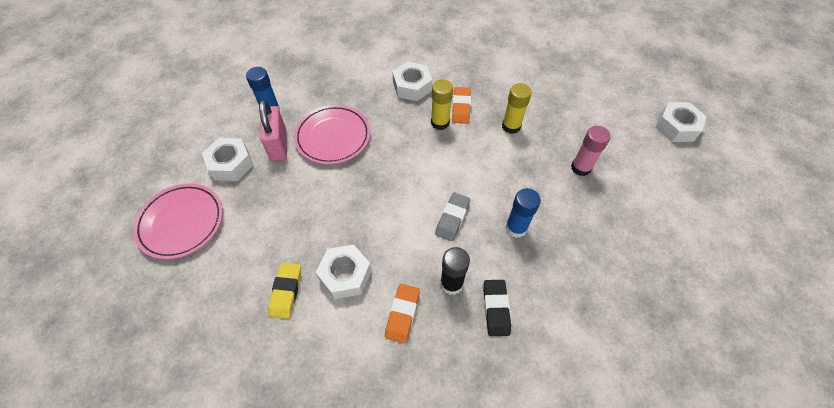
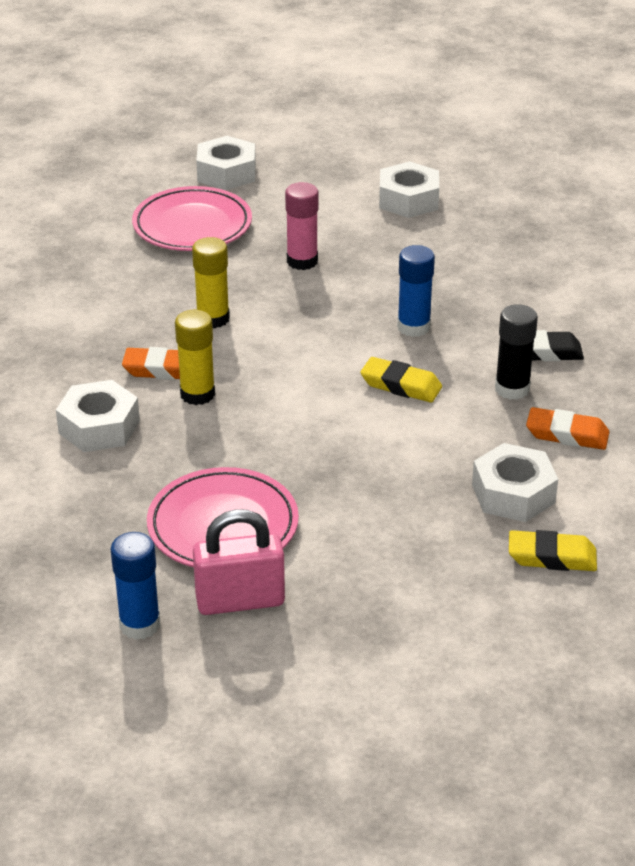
camera: 90 degrees left, 20 degrees down
(181, 222) = (432, 717): pink plate -> pink plate (192, 225)
(231, 164) = (287, 667): white nut -> white nut (408, 200)
(452, 218) = (401, 385): grey eraser -> yellow eraser

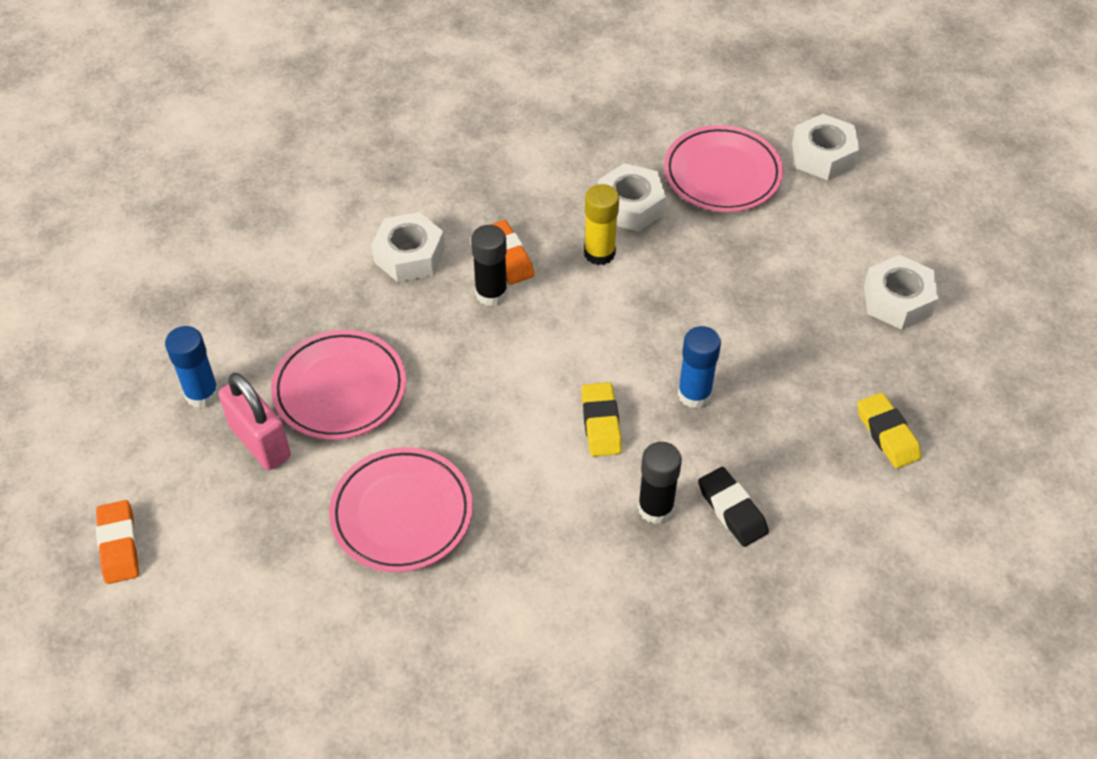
camera: 60 degrees right, 15 degrees up
(197, 394) = (491, 293): yellow glue stick -> black glue stick
(302, 261) = (731, 271): pink glue stick -> none
(404, 533) = (402, 513): none -> pink plate
(513, 493) = (504, 571): white nut -> white nut (630, 206)
(552, 557) = (435, 635): yellow eraser -> yellow eraser (887, 434)
(567, 434) = (617, 579): orange eraser -> orange eraser (119, 545)

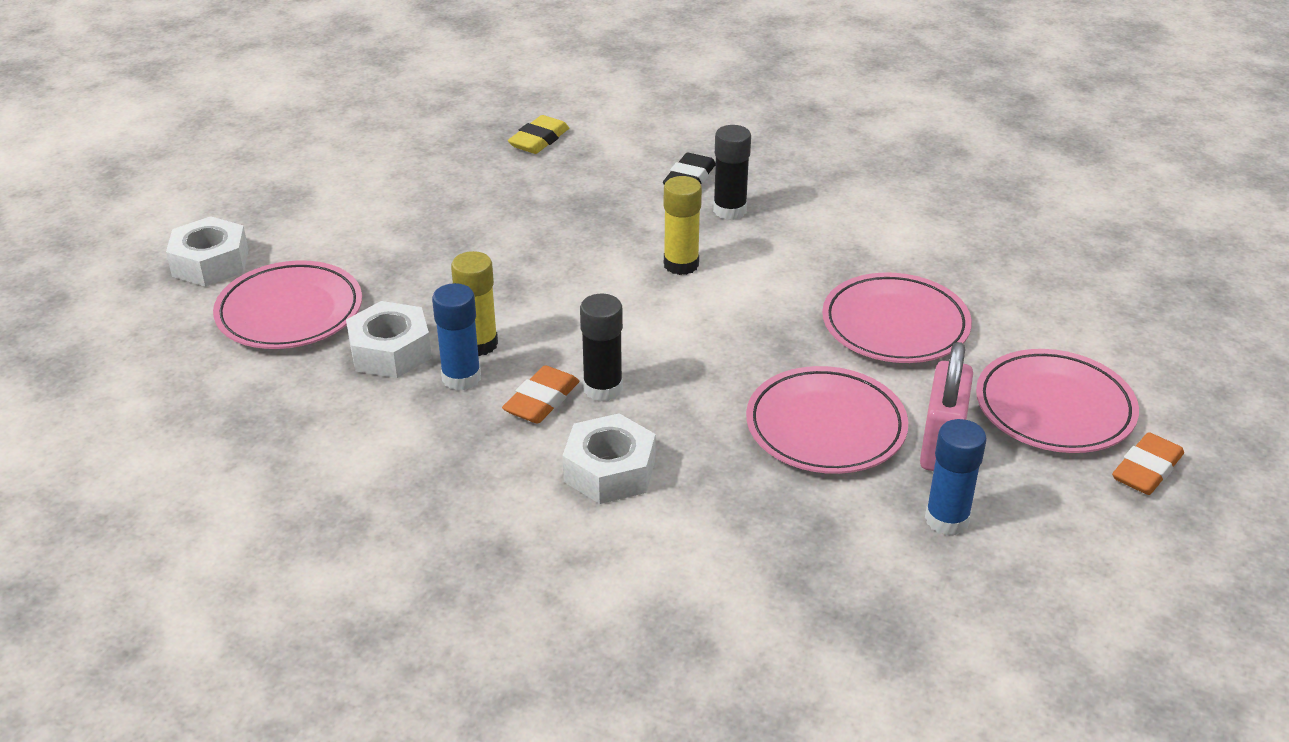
camera: 125 degrees left, 15 degrees down
(223, 542) = (1054, 408): none -> pink plate
(601, 423) = (681, 264): yellow eraser -> yellow glue stick
(694, 394) = (597, 231): blue glue stick -> blue glue stick (461, 378)
(897, 300) = (384, 173): white nut -> none

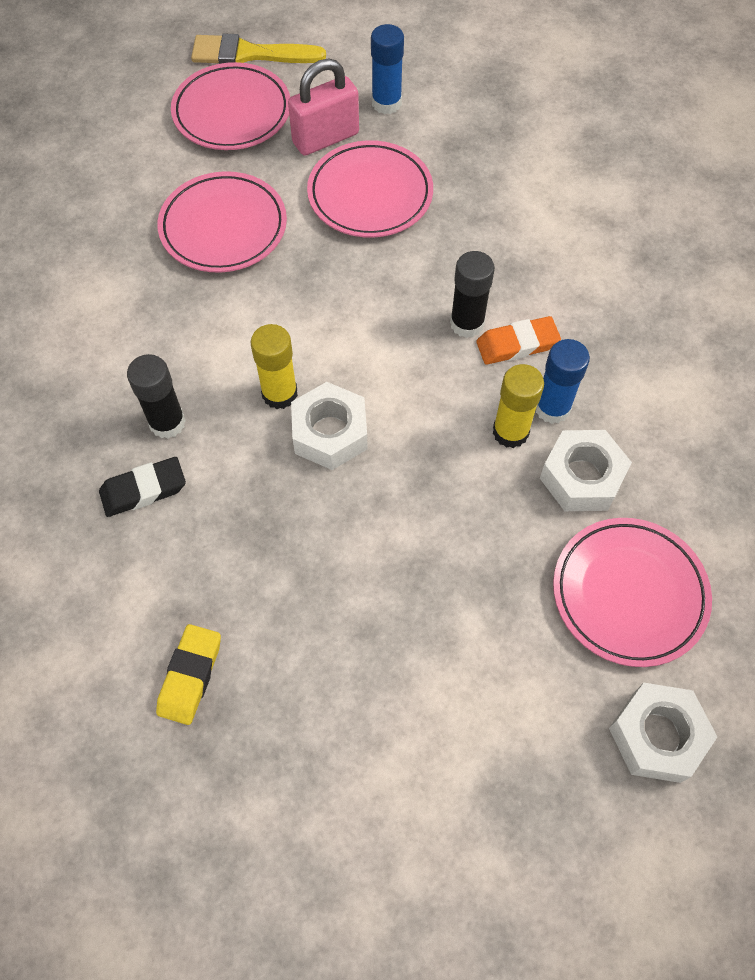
camera: 135 degrees left, 25 degrees up
(539, 140) = (190, 676): yellow eraser -> yellow eraser turned 60 degrees counterclockwise
(609, 471) = (530, 260): white nut -> white nut (330, 433)
(1146, 470) = (249, 54): orange eraser -> yellow brush

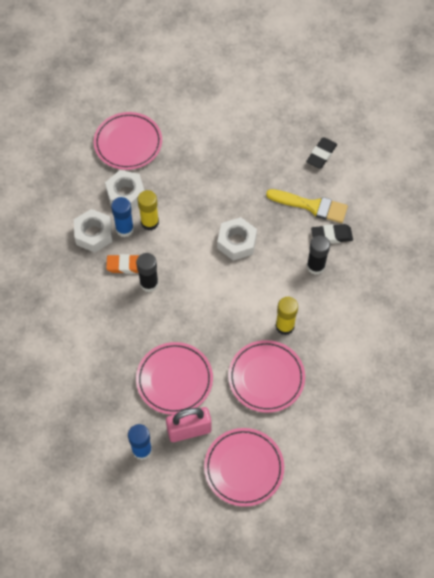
camera: 165 degrees left, 0 degrees up
(190, 676) = (321, 155): yellow eraser -> black eraser
(249, 54) = (221, 520): yellow brush -> yellow brush (311, 206)
(279, 394) = (256, 268): yellow glue stick -> yellow glue stick (284, 326)
(657, 736) = (142, 94): white nut -> white nut (93, 234)

